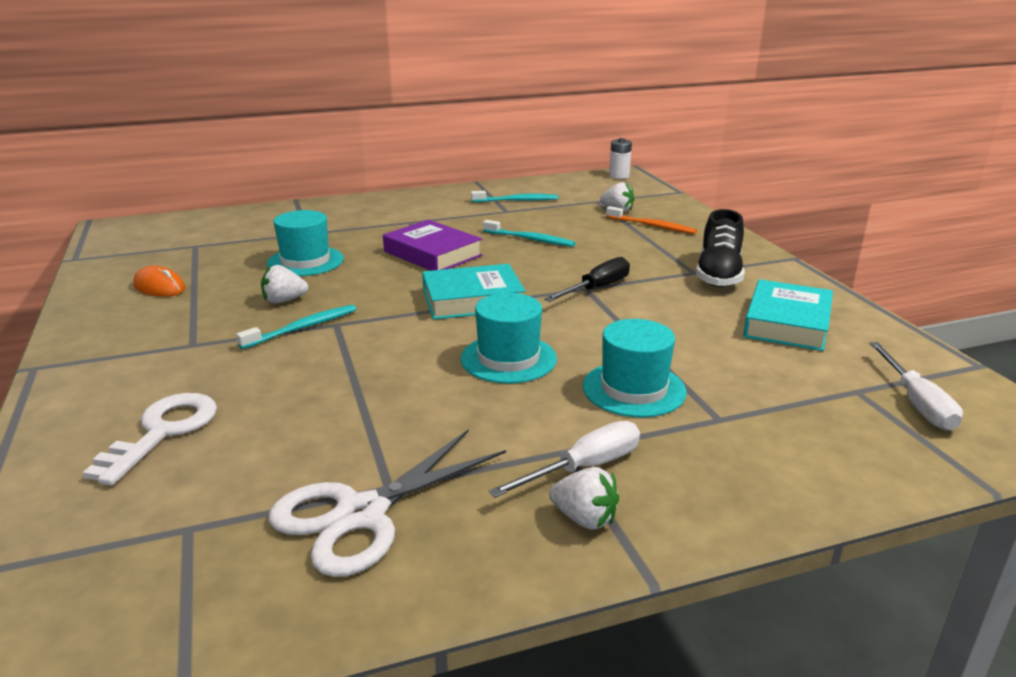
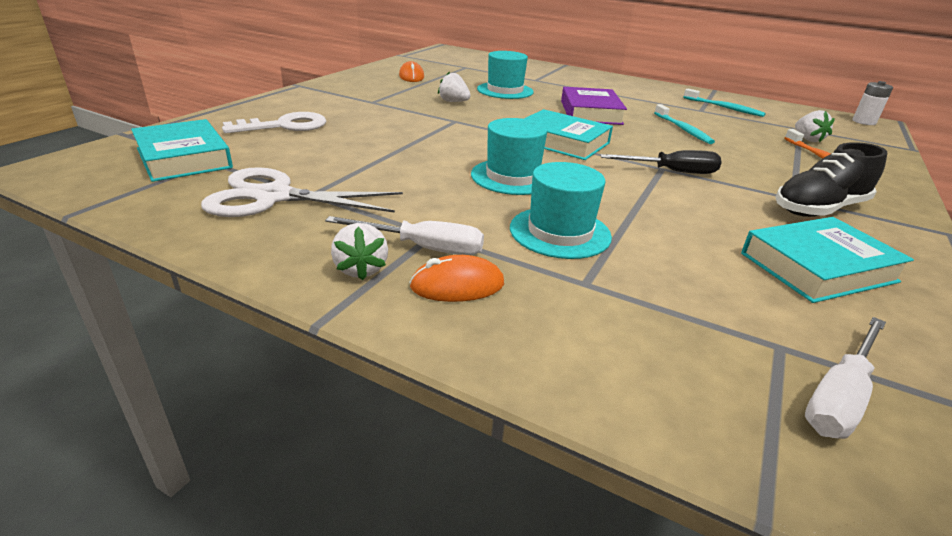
camera: 45 degrees right, 5 degrees up
(140, 546) = (184, 158): none -> turquoise book
(302, 328) = (434, 115): turquoise toothbrush -> none
(664, 479) = (457, 285): none -> orange mouse

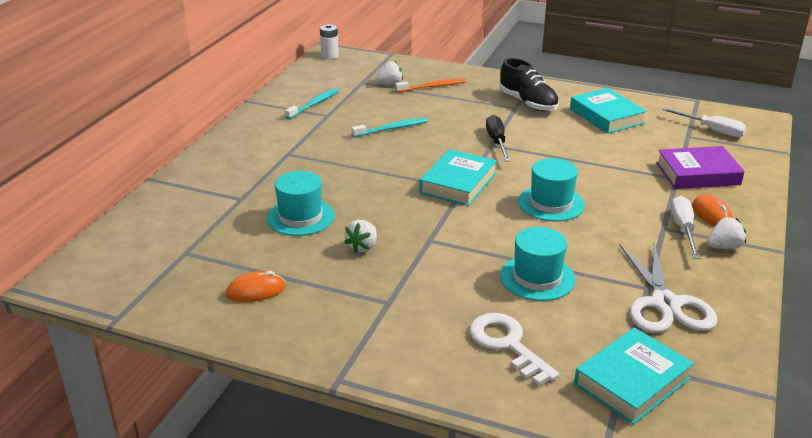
camera: 95 degrees left, 0 degrees up
(560, 232) = (625, 185): turquoise hat -> turquoise hat (537, 278)
(590, 112) = (363, 168): purple book -> purple book (697, 174)

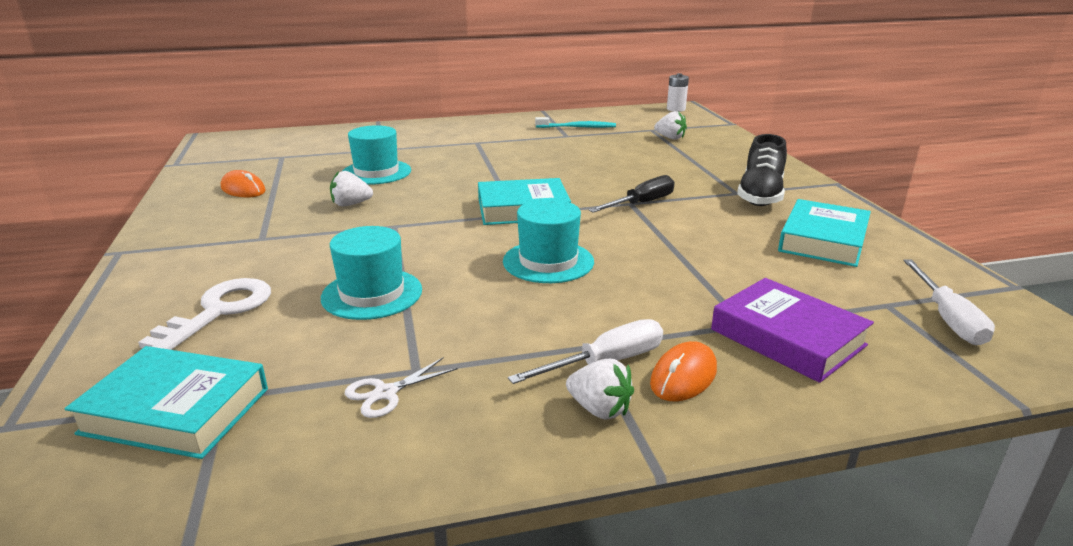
camera: 55 degrees right, 5 degrees down
(391, 129) = (584, 160): turquoise toothbrush -> none
(432, 87) = (701, 152): orange toothbrush -> none
(665, 304) = (385, 393): white scissors -> white scissors, size x0.47

